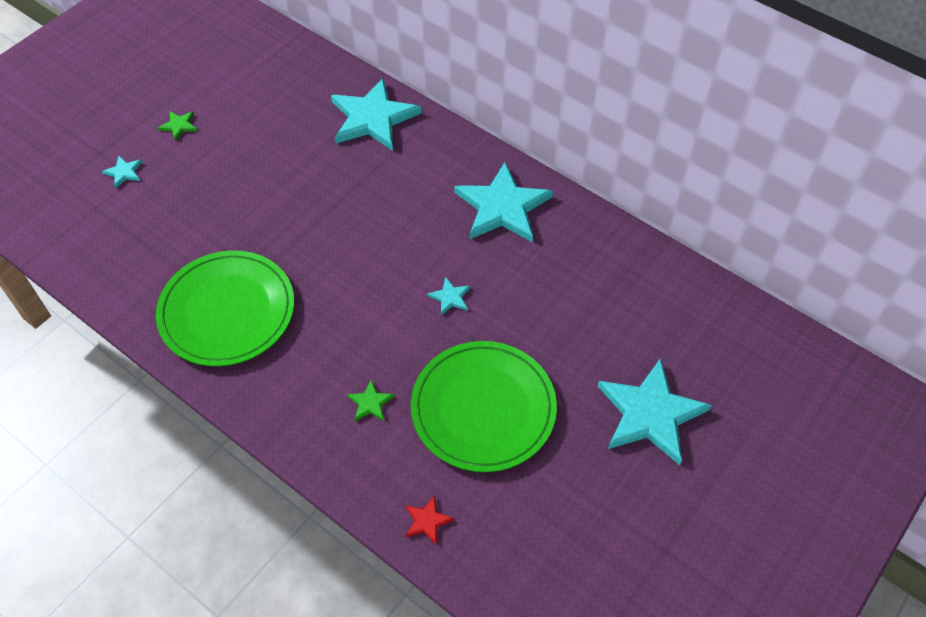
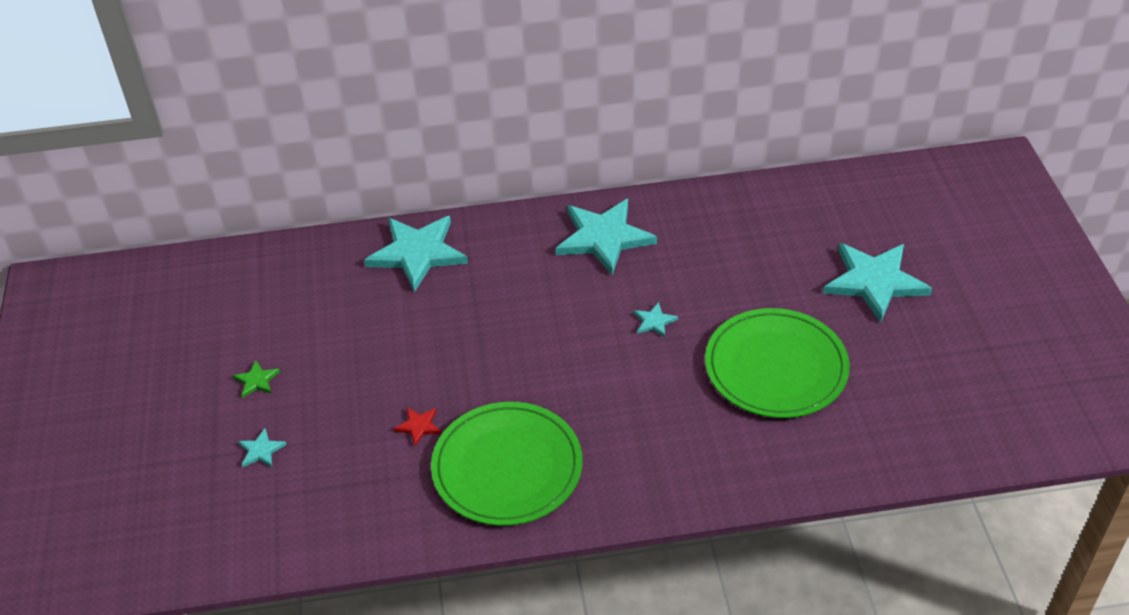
camera: 45 degrees left, 10 degrees down
(370, 403) = (700, 430): green star -> none
(427, 521) = (841, 461): red star -> red star (418, 426)

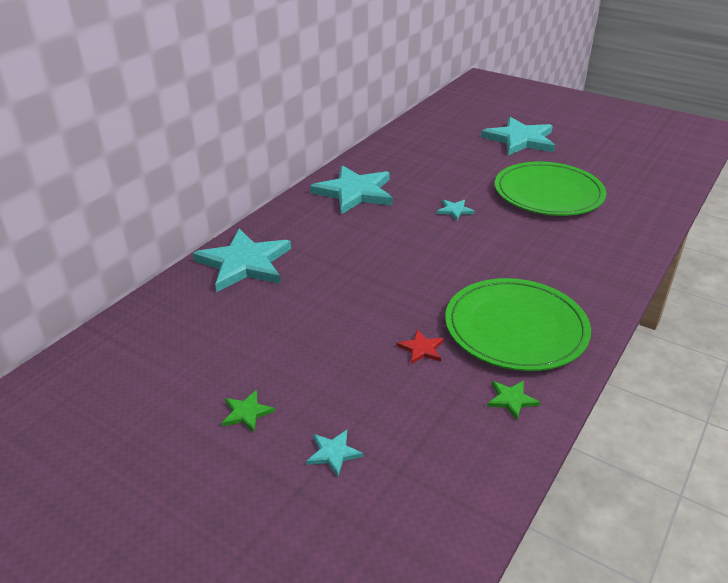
camera: 50 degrees left, 10 degrees down
(410, 514) = (511, 400): none -> green star

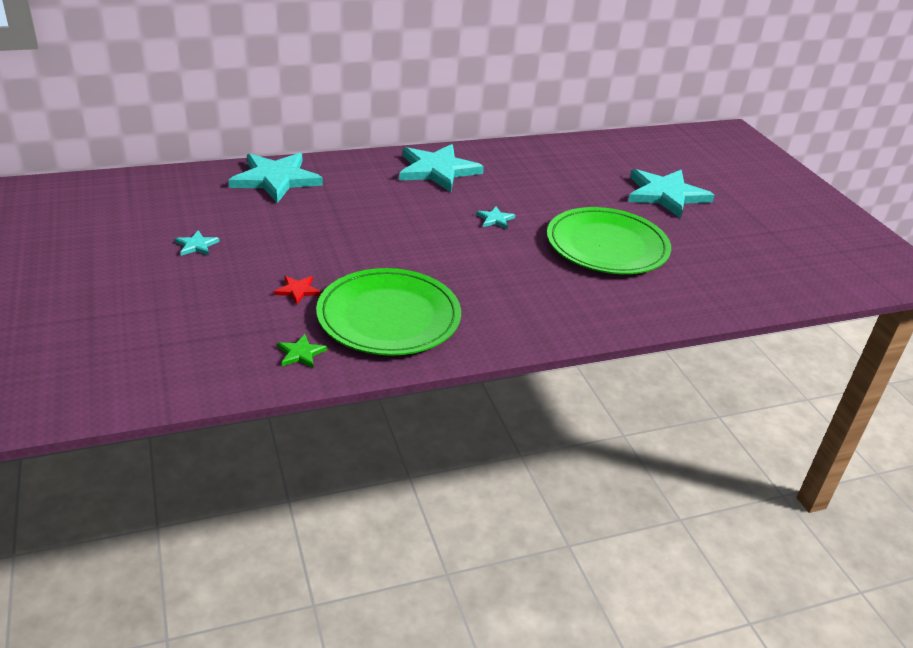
camera: 35 degrees right, 0 degrees up
(246, 413) = (132, 262): green star -> none
(333, 453) = (141, 312): turquoise star -> turquoise star (196, 245)

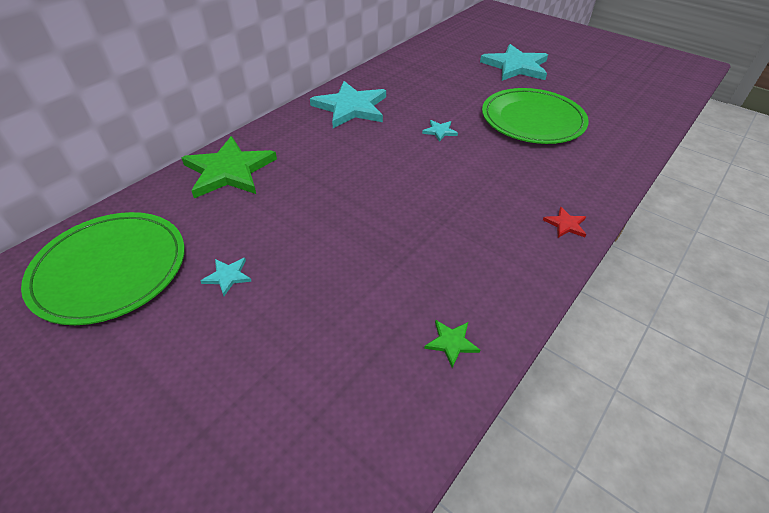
camera: 30 degrees left, 10 degrees up
(276, 179) = (229, 171): turquoise star -> green star
(297, 290) = (373, 275): red star -> red star (565, 224)
(389, 316) = (472, 260): green plate -> green plate (110, 269)

